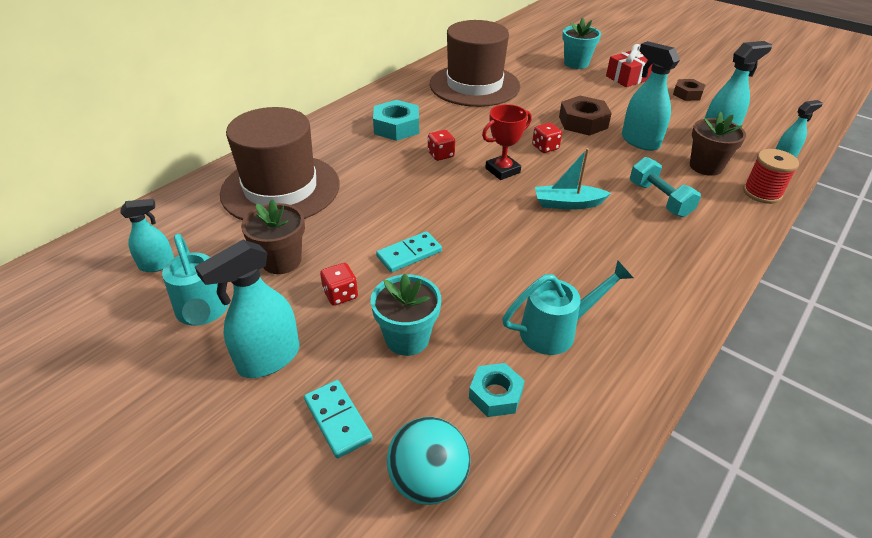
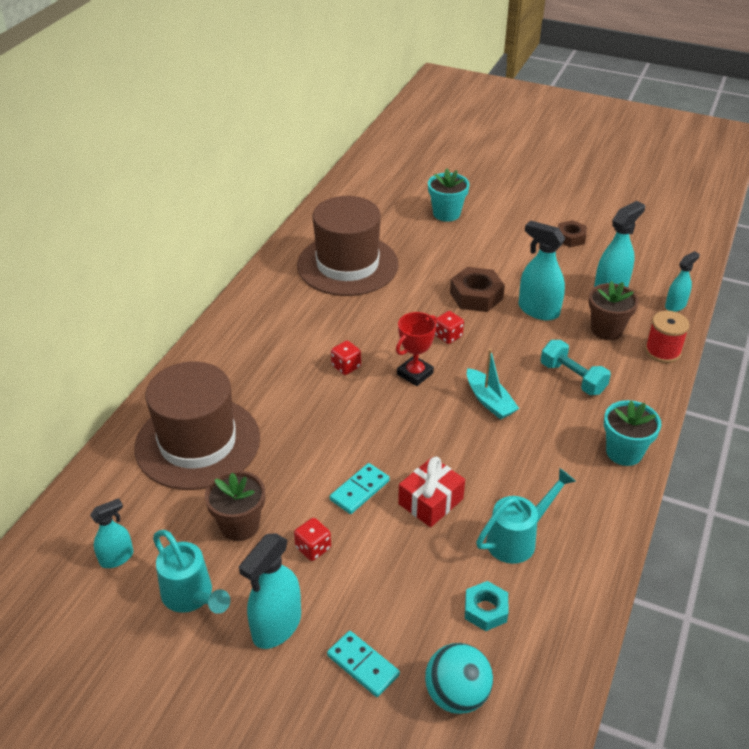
camera: 15 degrees left, 0 degrees up
(396, 127) = (285, 339): turquoise nut -> none
(407, 338) = (392, 577): turquoise flower pot -> turquoise flower pot (624, 452)
(567, 204) = (489, 401): turquoise boat -> turquoise boat turned 105 degrees counterclockwise
(628, 78) = (506, 225): red gift -> red gift (430, 501)

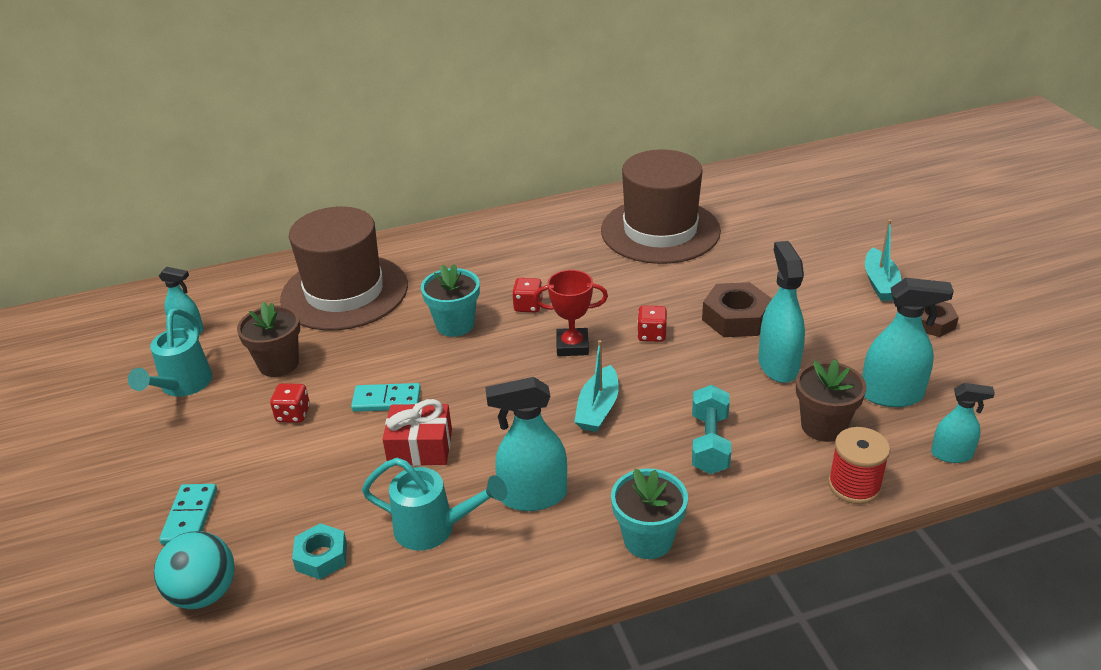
camera: 50 degrees right, 5 degrees down
(276, 626) = (190, 445): turquoise spray bottle -> turquoise spray bottle (533, 496)
(446, 214) = (827, 235): turquoise flower pot -> turquoise flower pot (455, 325)
(515, 229) = (880, 283): none -> turquoise boat

